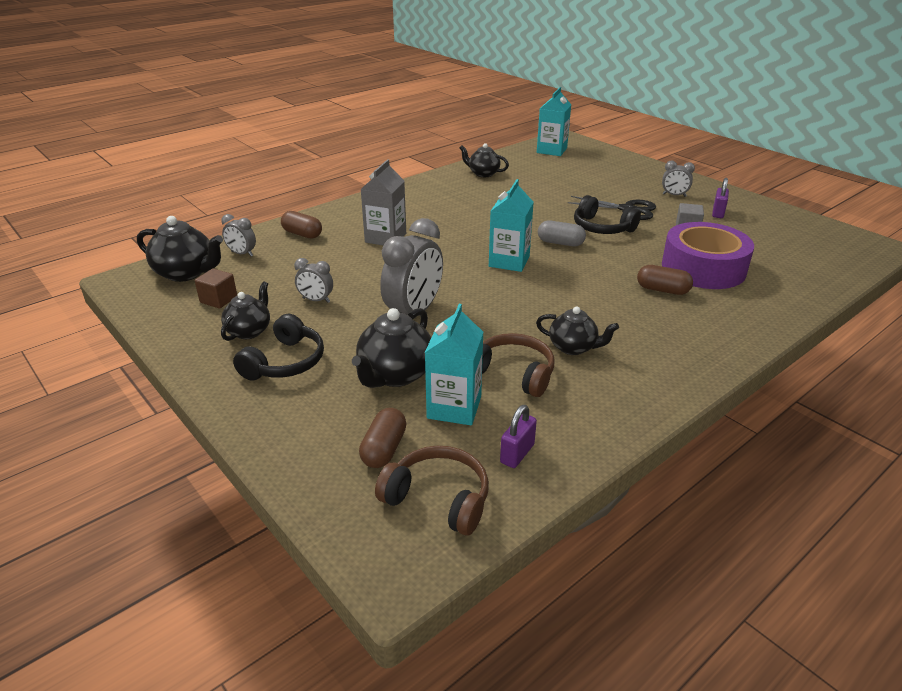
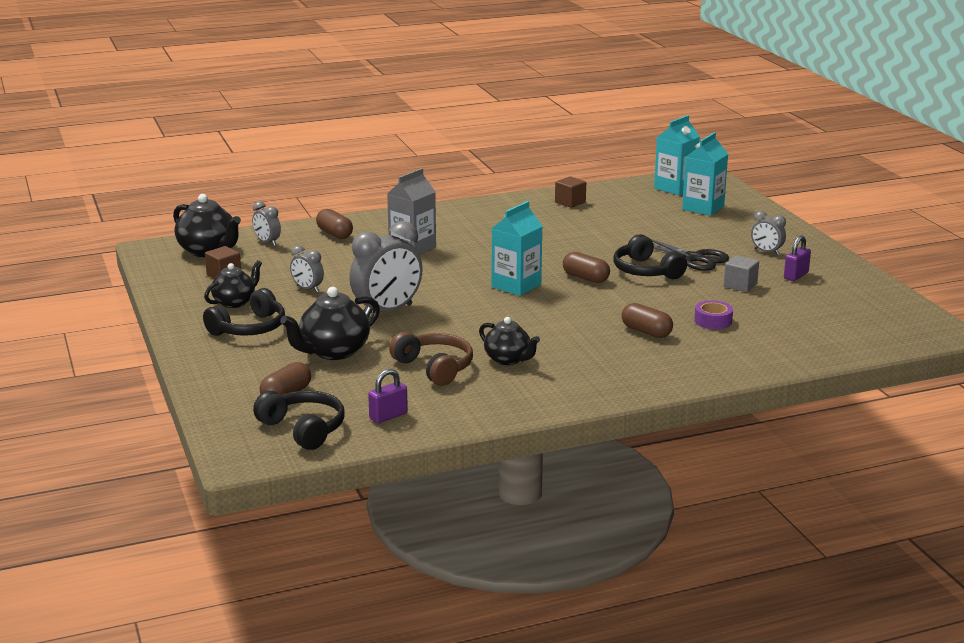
camera: 20 degrees right, 10 degrees down
(438, 499) = (303, 429): brown headphones -> black headphones
(454, 407) = (364, 380): turquoise carton -> turquoise carton (703, 208)
(483, 173) = (570, 202): black teapot -> brown cube
(560, 243) = (585, 278): grey capsule -> brown capsule
(703, 268) = (713, 321): purple tape -> purple tape, size x0.42

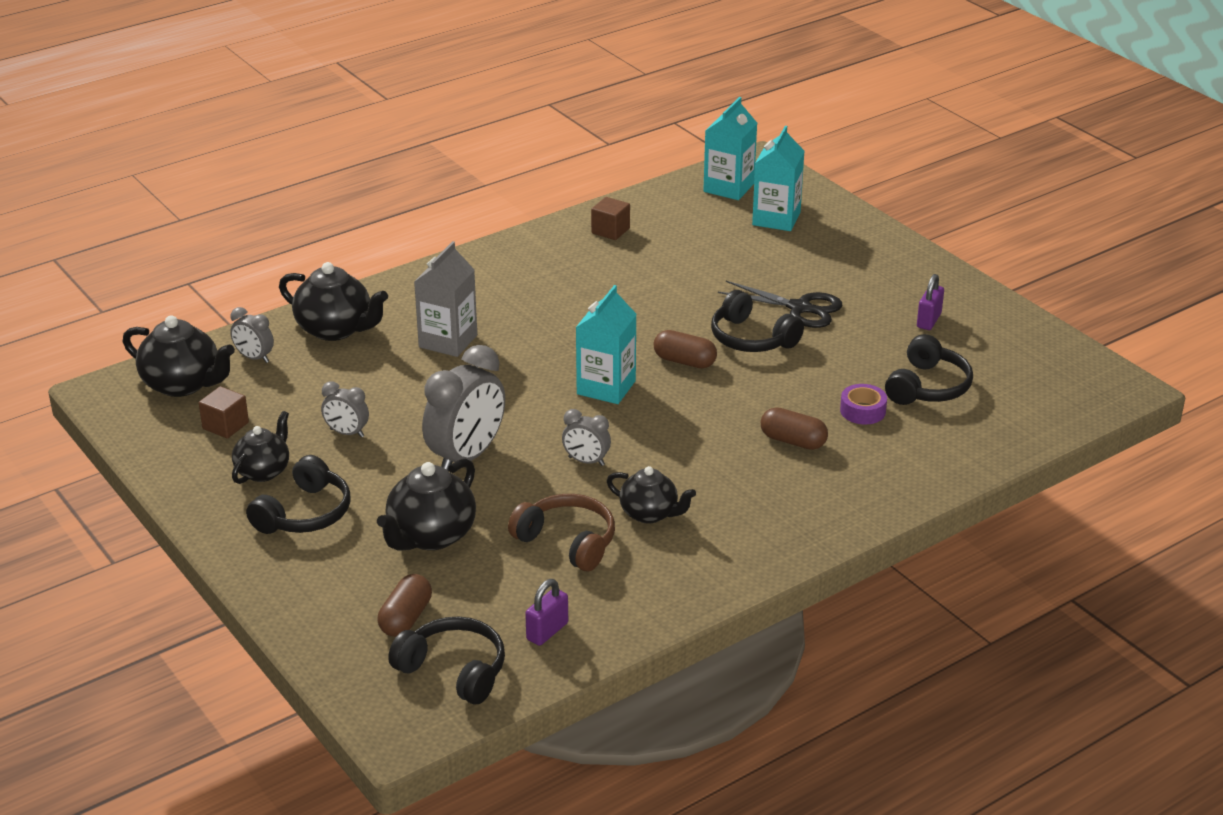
camera: 15 degrees left, 10 degrees up
(334, 234) = (335, 329): brown capsule -> black teapot
(740, 285) = (871, 346): grey cube -> none
(766, 252) = (880, 285): grey clock -> grey clock (586, 461)
(774, 313) = (928, 387): none -> black headphones

